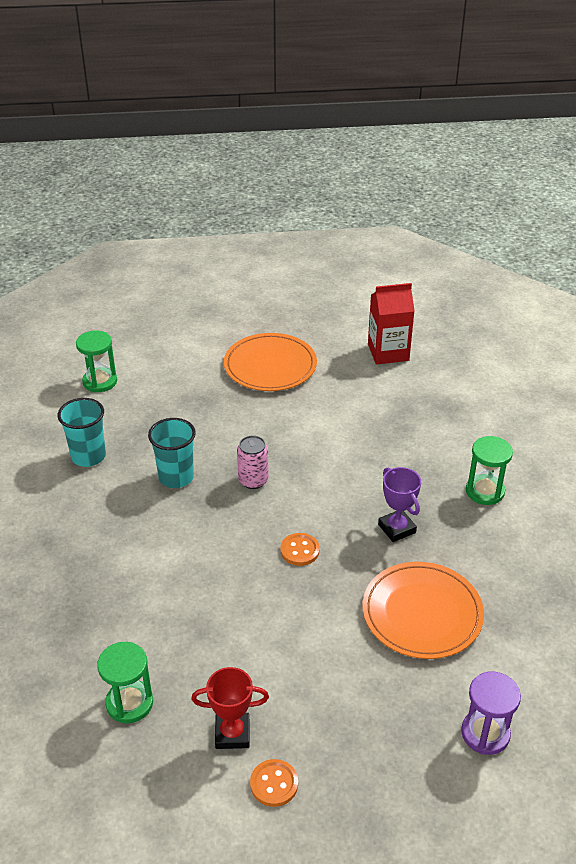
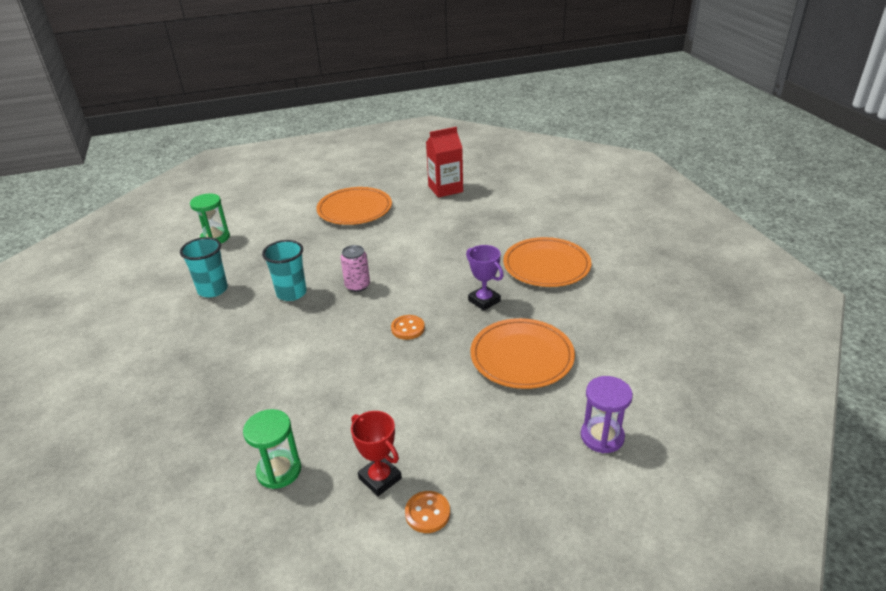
camera: 10 degrees left, 5 degrees down
(232, 734) = (380, 478): red trophy -> red trophy turned 60 degrees clockwise
(485, 491) = (546, 265): green hourglass -> orange plate

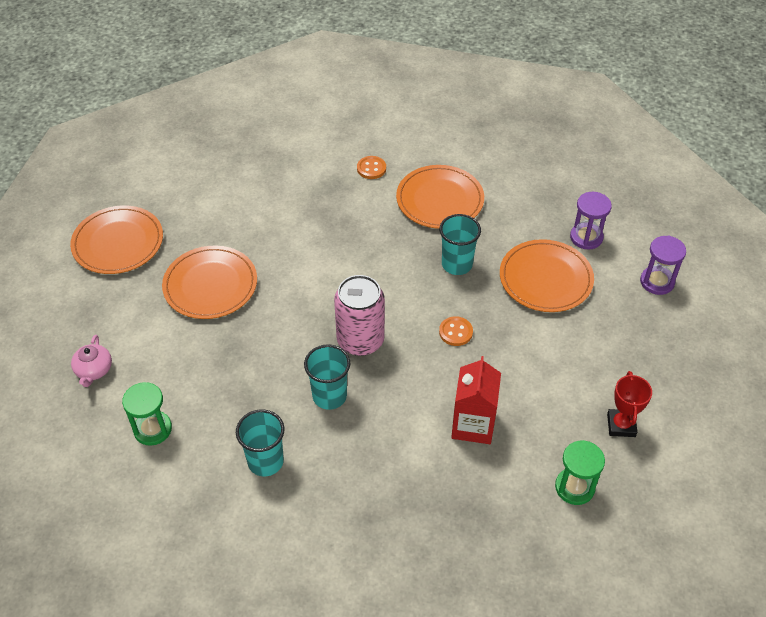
camera: 60 degrees left, 15 degrees up
(250, 201) = (94, 370): none -> pink teapot
(357, 286) = (360, 340): pink can -> pink can, size x1.70
(360, 168) = (118, 243): none -> orange plate
(380, 478) = (621, 425): red trophy -> red trophy turned 75 degrees counterclockwise
(427, 513) = (669, 411): orange button -> orange button (371, 168)
(445, 189) = (241, 198): red carton -> red carton (473, 425)
(484, 301) = (457, 264): purple trophy -> turquoise cup
(604, 363) = (586, 237): none -> purple hourglass

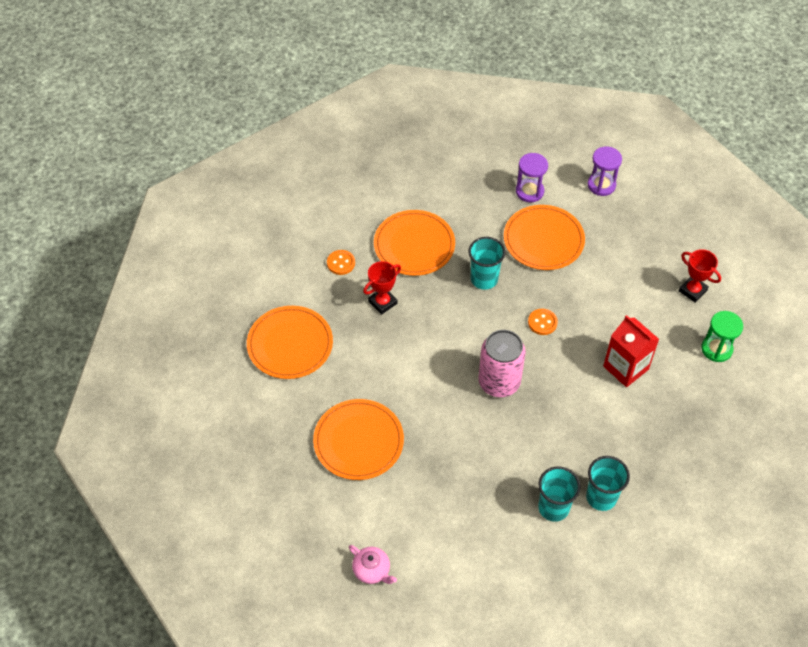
camera: 50 degrees left, 5 degrees up
(118, 243) = (251, 477): orange plate -> orange plate (290, 344)
(152, 429) = (464, 562): green hourglass -> none
(329, 396) = (531, 433): turquoise cup -> turquoise cup (601, 497)
(361, 216) = (382, 302): none -> red trophy

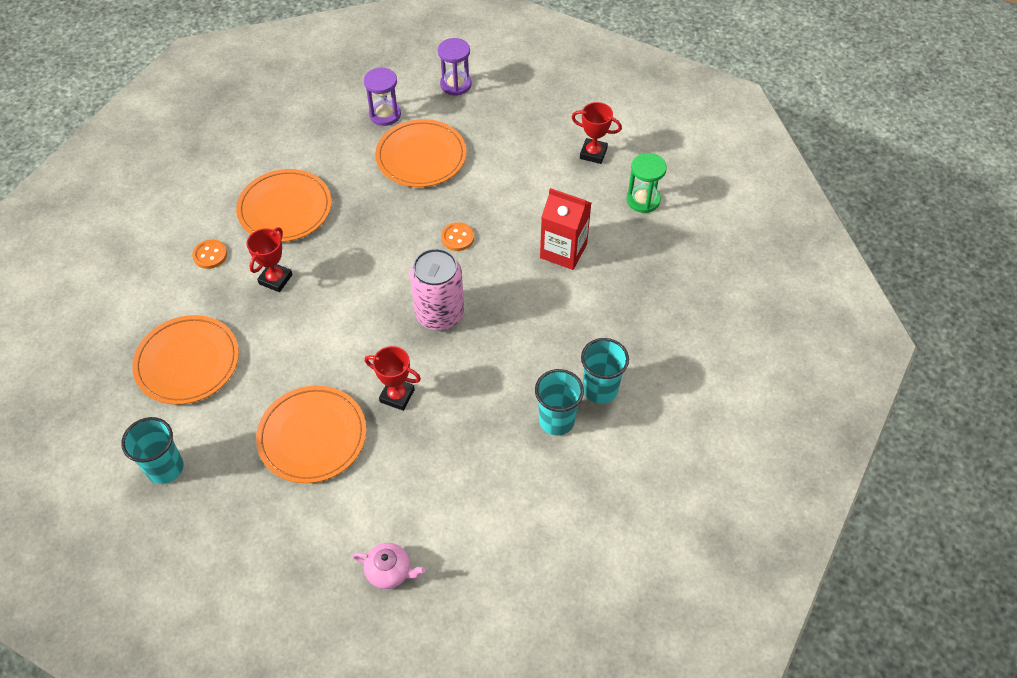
camera: 25 degrees left, 0 degrees up
(436, 436) = (397, 396): none -> red trophy
(484, 279) = (376, 216): turquoise cup -> turquoise cup (165, 468)

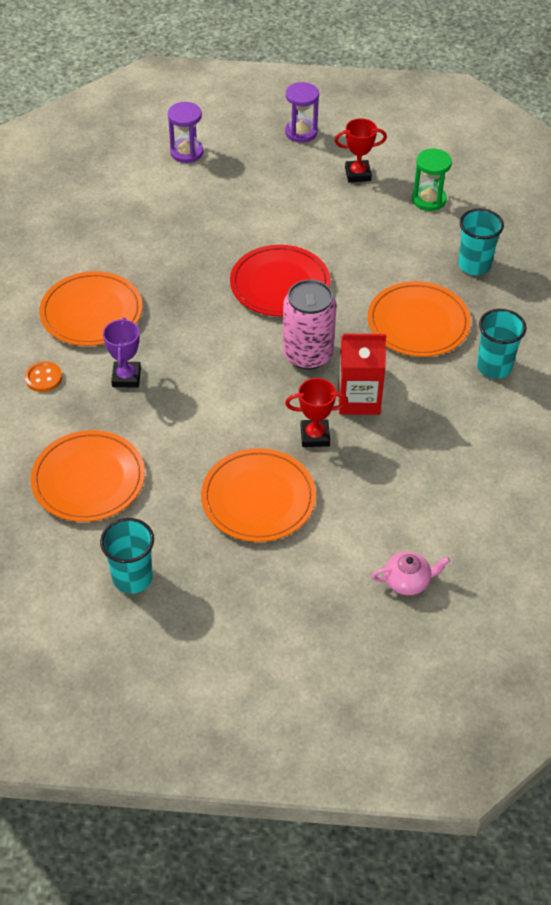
camera: 25 degrees left, 5 degrees down
(275, 279) = (126, 377): red trophy -> purple trophy
(385, 114) = (134, 199): purple hourglass -> purple hourglass (301, 132)
(421, 156) = (196, 225): orange plate -> orange plate (418, 323)
(457, 238) = (280, 284): orange button -> red plate
(556, 420) = (473, 405): turquoise cup -> turquoise cup (474, 265)
(563, 251) = (385, 264): red carton -> red carton (359, 399)

